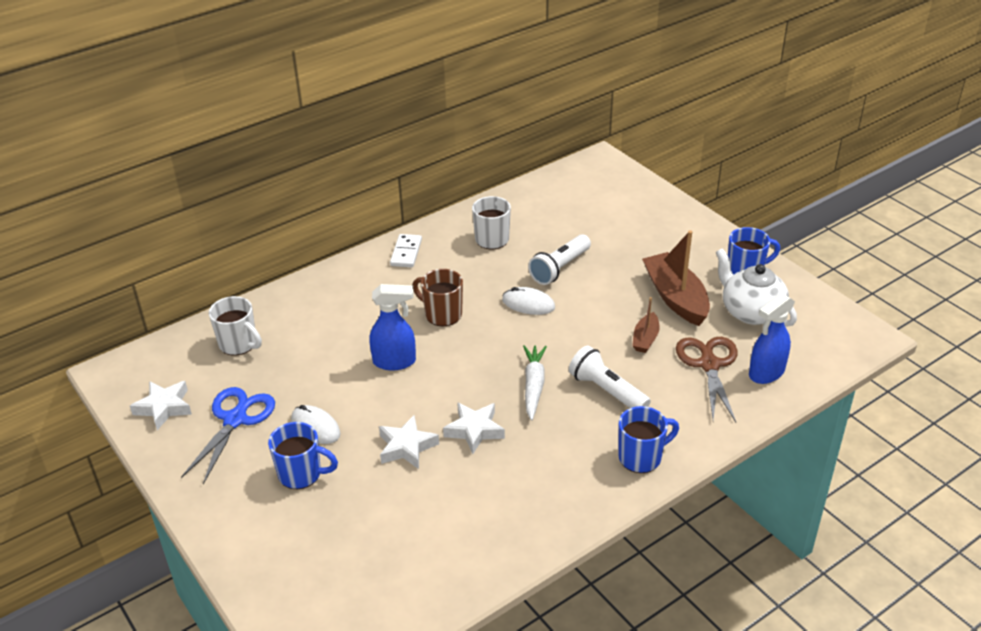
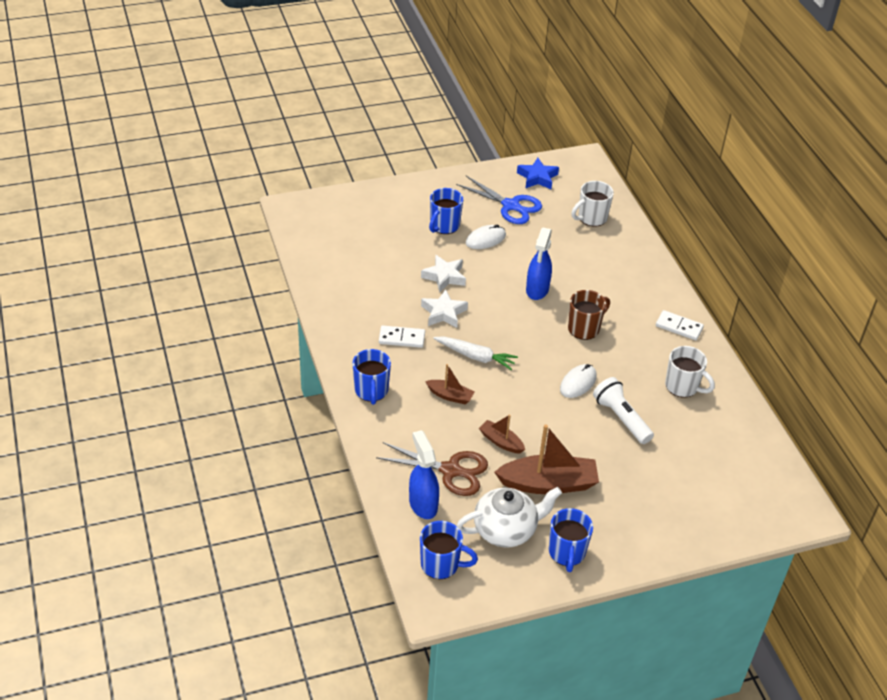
camera: 105 degrees right, 5 degrees up
(164, 408) = (537, 177): white star -> blue star
(539, 456) = (401, 338): none -> white domino
(606, 391) = (450, 396): white flashlight -> brown boat
(824, 343) = (441, 564): none -> blue mug

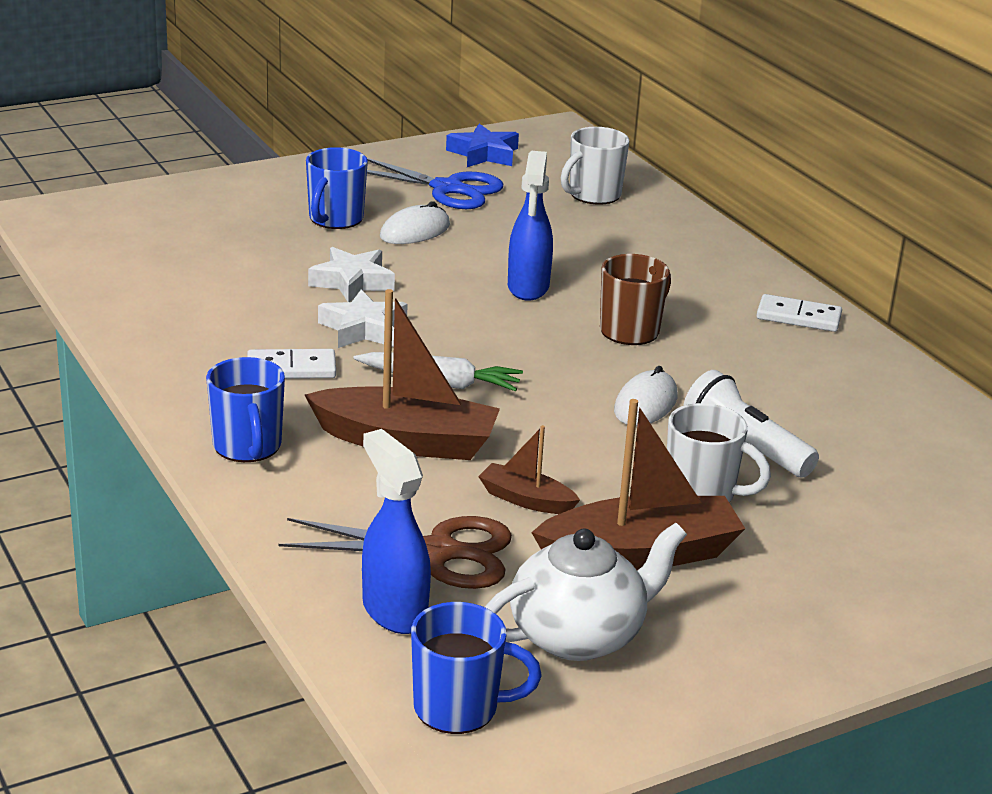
camera: 10 degrees left, 15 degrees down
(450, 396) = (406, 441): brown boat -> brown boat, size x1.93
(567, 553) = (715, 661): blue mug -> none
(682, 386) = (839, 394): white mug -> white mug (702, 494)

